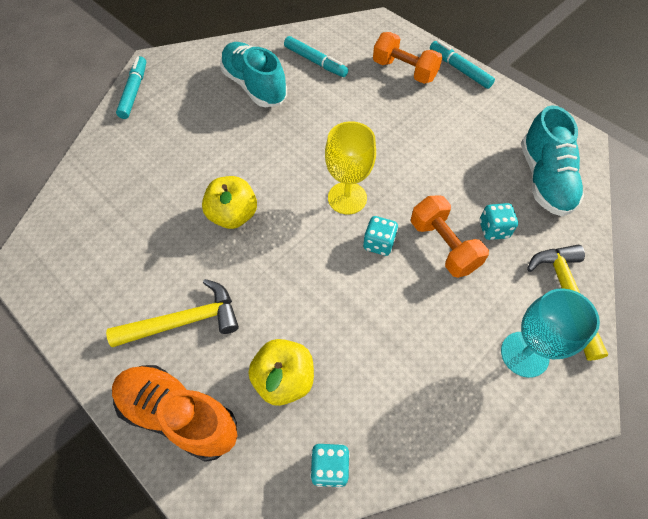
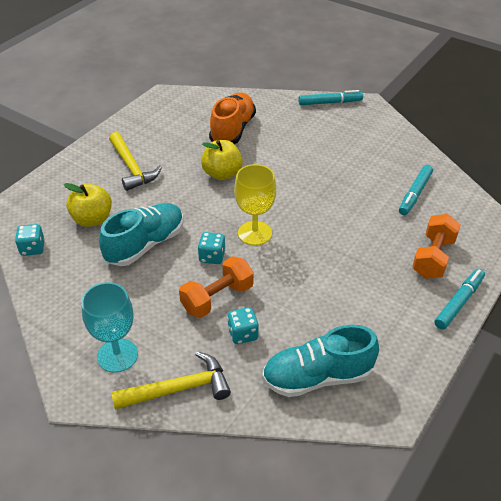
camera: 80 degrees right, 15 degrees down
(179, 415) = (68, 178): orange shoe -> orange shoe (232, 130)
(254, 86) = (364, 162): turquoise shoe -> turquoise shoe (145, 245)

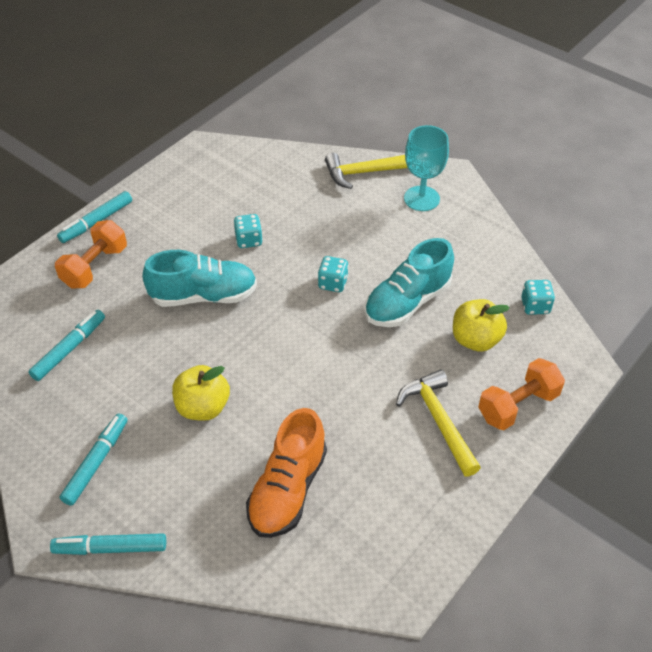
camera: 175 degrees left, 5 degrees up
(217, 298) = (330, 240): orange dumbbell -> orange dumbbell (518, 405)
(222, 174) = (312, 400): yellow apple -> yellow apple (203, 407)
(243, 334) = (309, 208): turquoise dice -> turquoise dice (249, 240)
(255, 233) = (281, 308): yellow goblet -> none
(317, 377) = (250, 173): turquoise shoe -> turquoise shoe (203, 296)
(357, 135) = (96, 462): none -> turquoise marker

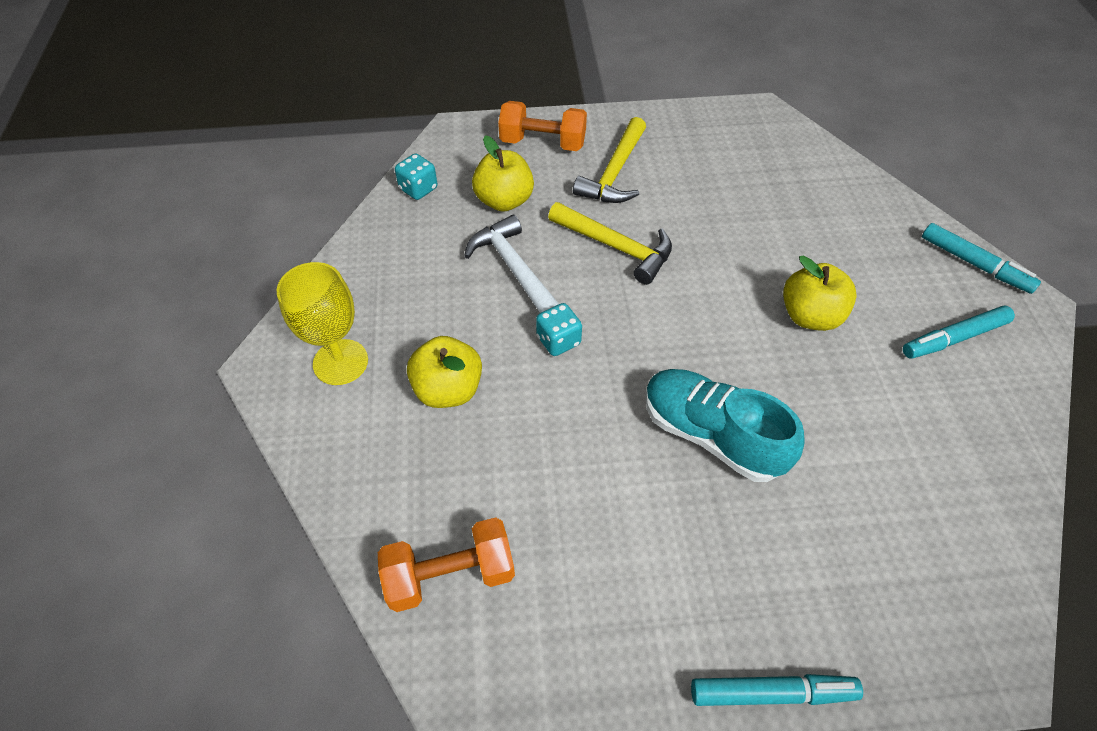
camera: 135 degrees left, 5 degrees up
(69, 349) = (926, 487): turquoise marker -> none
(95, 267) = (824, 597): orange dumbbell -> orange dumbbell (450, 574)
(249, 240) = (589, 470): turquoise dice -> none
(288, 489) = (786, 209): orange shoe -> none
(355, 224) = (448, 390): none -> yellow apple
(367, 172) = (339, 451): yellow hammer -> yellow hammer (616, 247)
(407, 302) = (514, 269): turquoise shoe -> white hammer
(421, 198) = (340, 362): turquoise goblet -> yellow goblet

